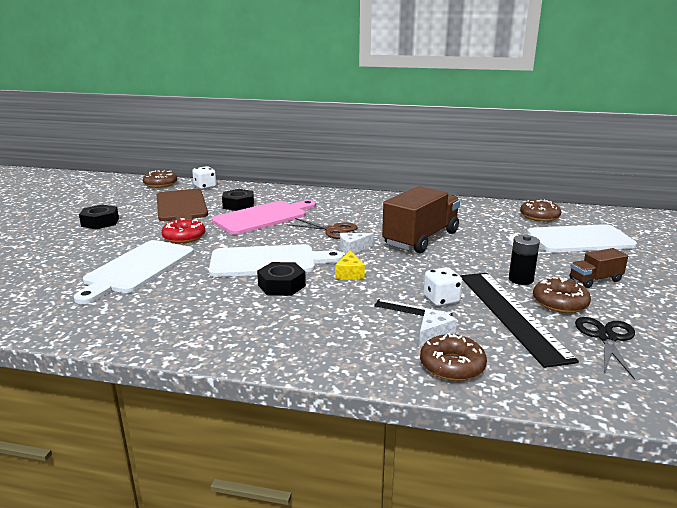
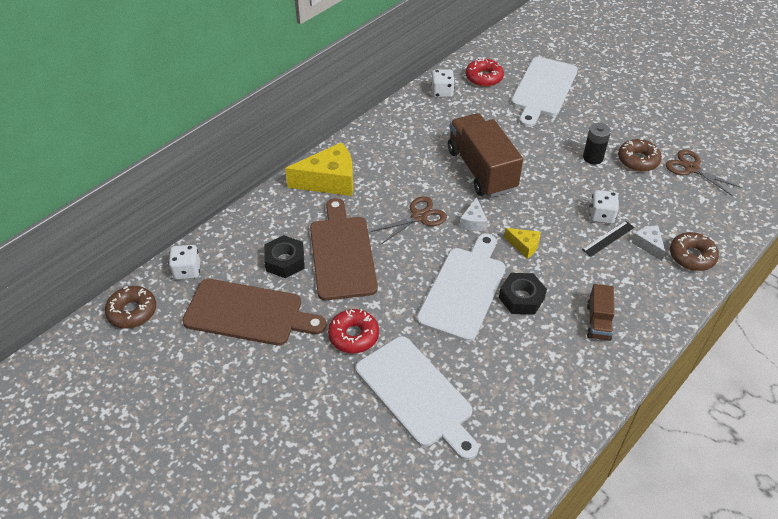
camera: 60 degrees left, 25 degrees up
(100, 222) = (242, 404): black nut -> none
(263, 217) = (342, 253): pink cutting board -> brown cutting board
(332, 199) = (329, 181): none -> yellow cheese
(490, 208) = (442, 92): none -> white dice
(511, 314) = (641, 192): black ruler -> none
(539, 216) = (484, 77): brown donut -> red donut
(595, 280) = (615, 123): brown truck -> brown truck (598, 322)
(606, 337) = (691, 168): black scissors -> brown scissors

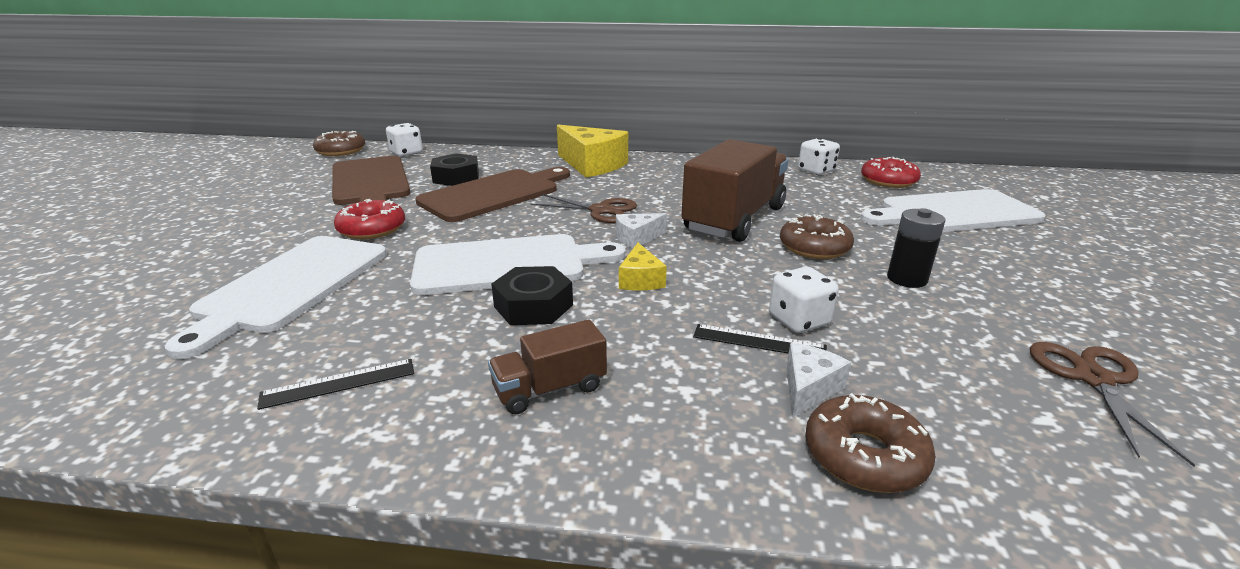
camera: 55 degrees right, 20 degrees down
(545, 393) = (339, 383): none -> black ruler
(638, 160) = (985, 317): brown donut -> brown donut (814, 247)

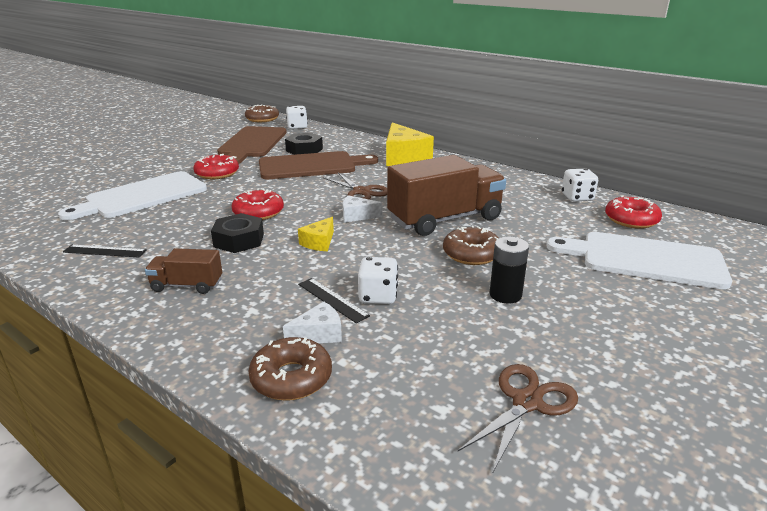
camera: 30 degrees right, 0 degrees up
(507, 264) = (258, 212): white cutting board -> red donut

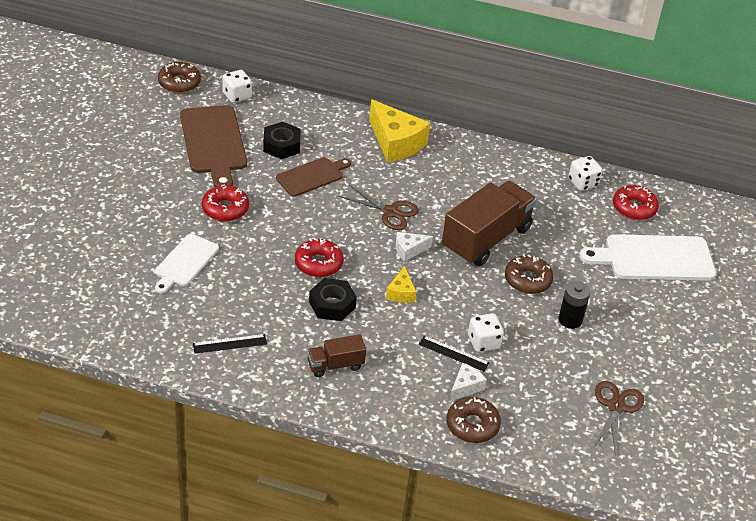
camera: 25 degrees left, 15 degrees up
(142, 196) = (185, 262): white cutting board -> white cutting board, size x0.62
(311, 166) = (312, 176): brown cutting board -> brown cutting board, size x0.62

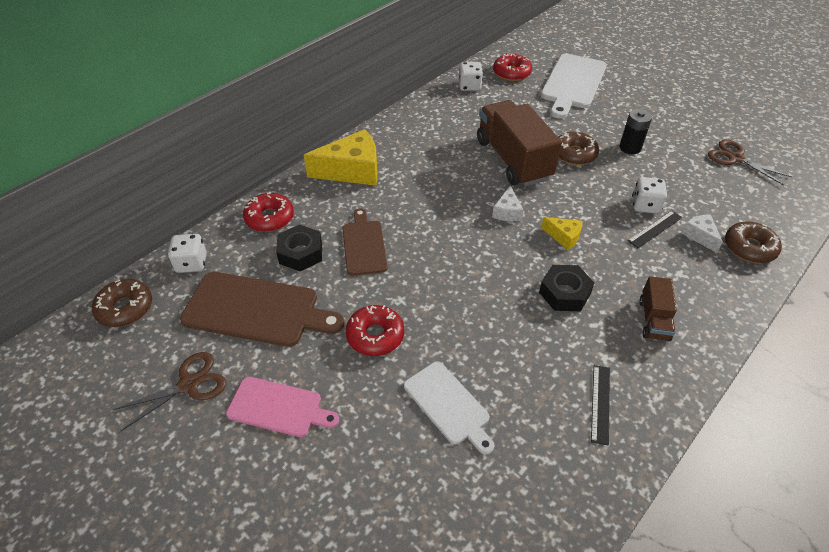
camera: 60 degrees left, 5 degrees up
(140, 182) = (279, 407): none -> pink cutting board
(318, 263) = (499, 283): red donut -> red donut (269, 218)
(390, 212) = (448, 207): brown scissors -> brown scissors (189, 384)

